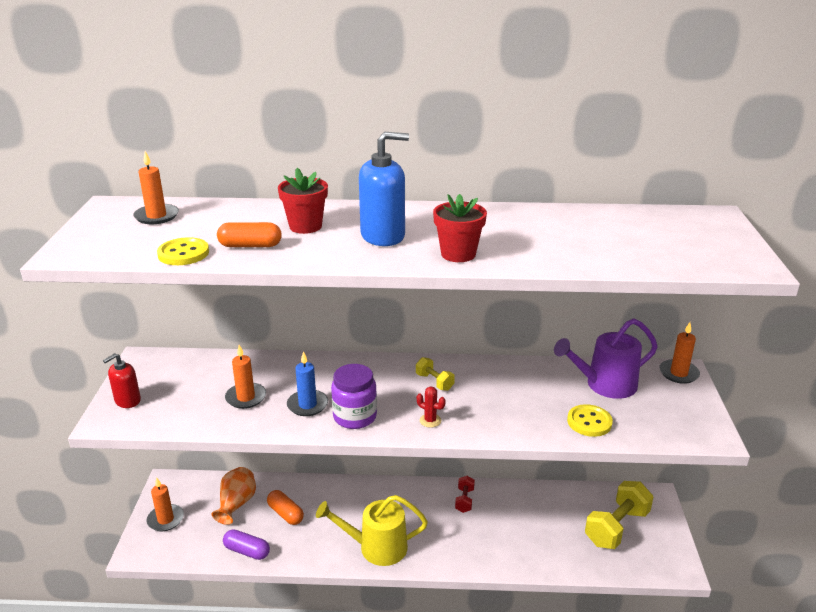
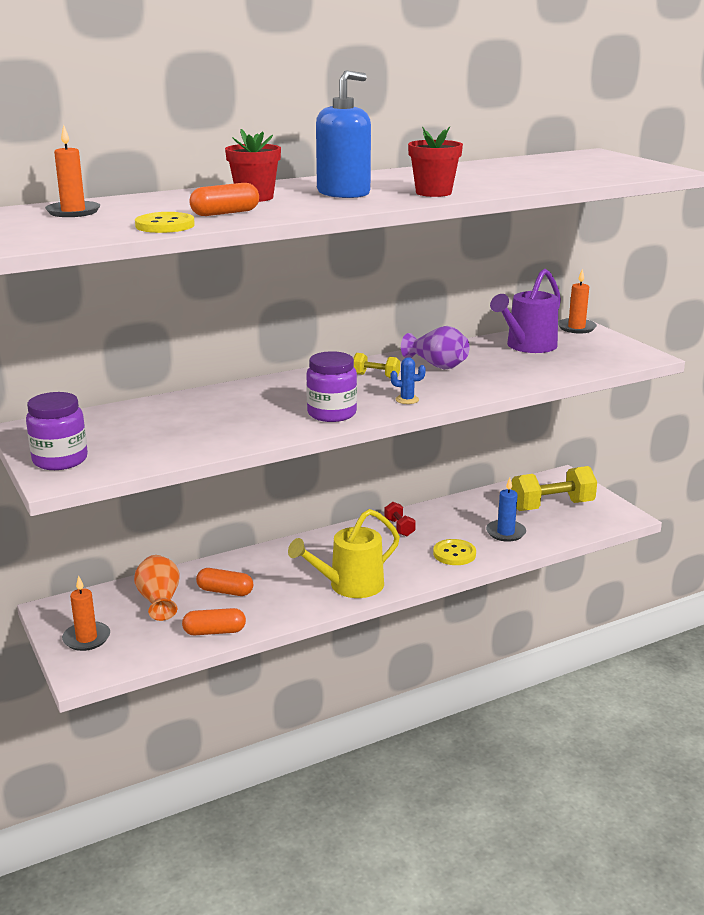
camera: 30 degrees left, 5 degrees down
(127, 401) = (60, 460): red soap dispenser -> purple jar
(246, 397) = (197, 427): orange candle -> none
(247, 551) = (214, 631): purple capsule -> orange capsule
(307, 405) = (272, 417): blue candle -> blue candle (505, 532)
(430, 420) = (407, 400): red cactus -> blue cactus
(498, 384) = (437, 365): none -> purple vase
(589, 422) = (543, 370): yellow button -> yellow button (454, 554)
(616, 527) = (552, 506): yellow dumbbell -> yellow dumbbell turned 60 degrees clockwise

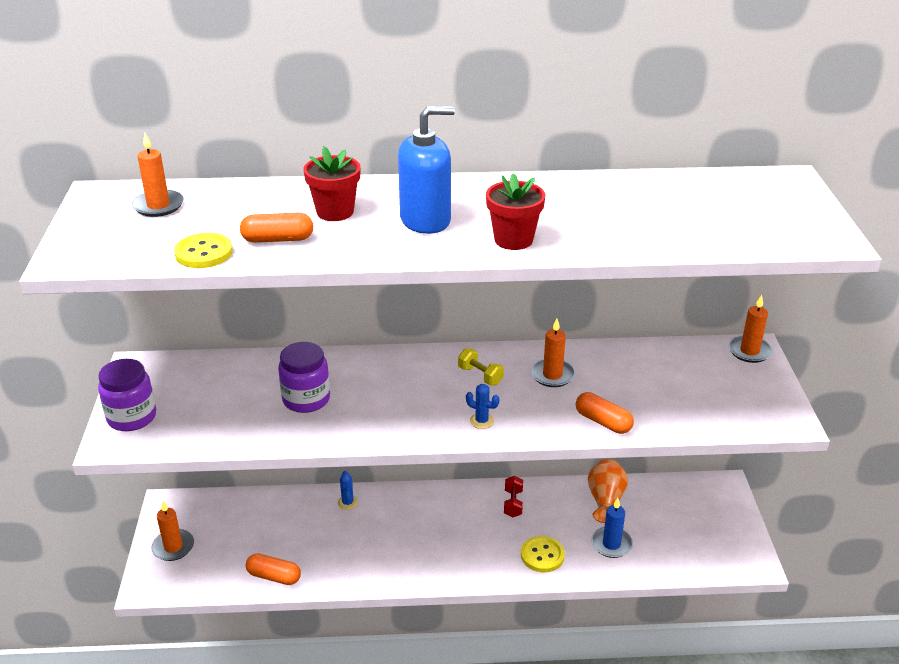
camera: 25 degrees right, 10 degrees up
(159, 601) = (253, 524): orange vase -> orange vase (605, 500)
(225, 591) = (311, 531): orange capsule -> orange capsule (603, 422)
(244, 563) = (347, 503): none -> blue cactus
(332, 413) = (396, 421): purple jar -> purple jar (306, 399)
(349, 586) = (420, 563): yellow watering can -> none
(437, 365) = (552, 375): purple vase -> orange candle
(527, 346) = (670, 369): purple watering can -> none
(552, 506) = (684, 523): yellow dumbbell -> none

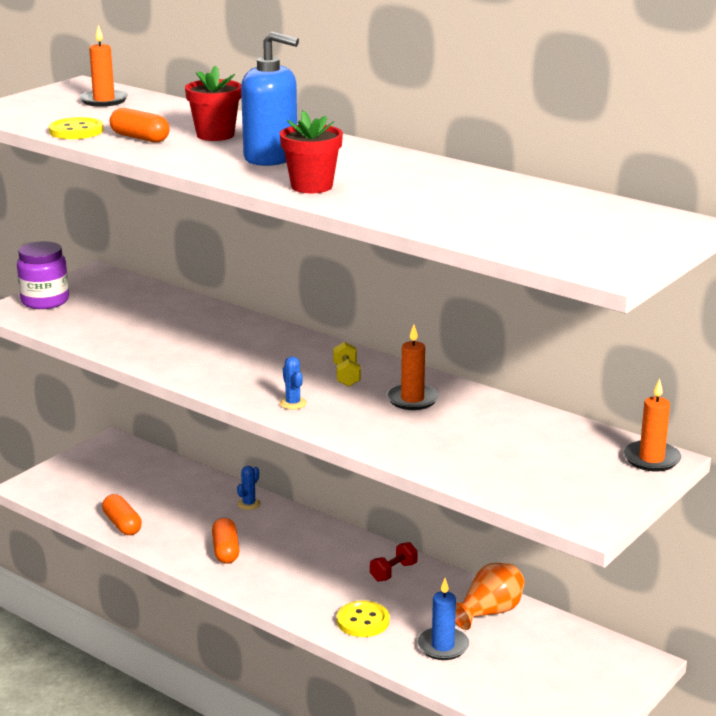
camera: 40 degrees right, 10 degrees down
(173, 547) = (78, 471): orange candle -> none
(306, 399) = (180, 337): purple jar -> none
(603, 422) = (398, 446): orange capsule -> orange capsule (226, 550)

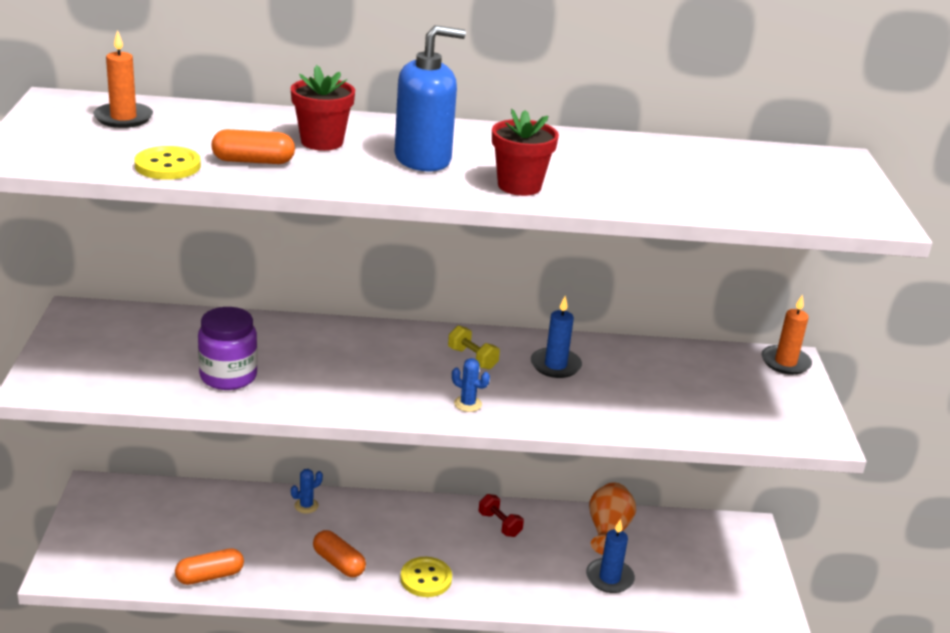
camera: 40 degrees left, 5 degrees up
(45, 301) = (65, 363): purple jar -> purple jar (228, 376)
(122, 524) = (210, 576): orange capsule -> orange capsule turned 45 degrees counterclockwise
(249, 504) = (306, 506): blue cactus -> blue cactus turned 60 degrees clockwise
(363, 621) = (527, 582): yellow button -> yellow button (426, 579)
(393, 572) = (499, 524): red dumbbell -> red dumbbell turned 45 degrees counterclockwise
(412, 399) = (555, 365): orange candle -> blue candle

